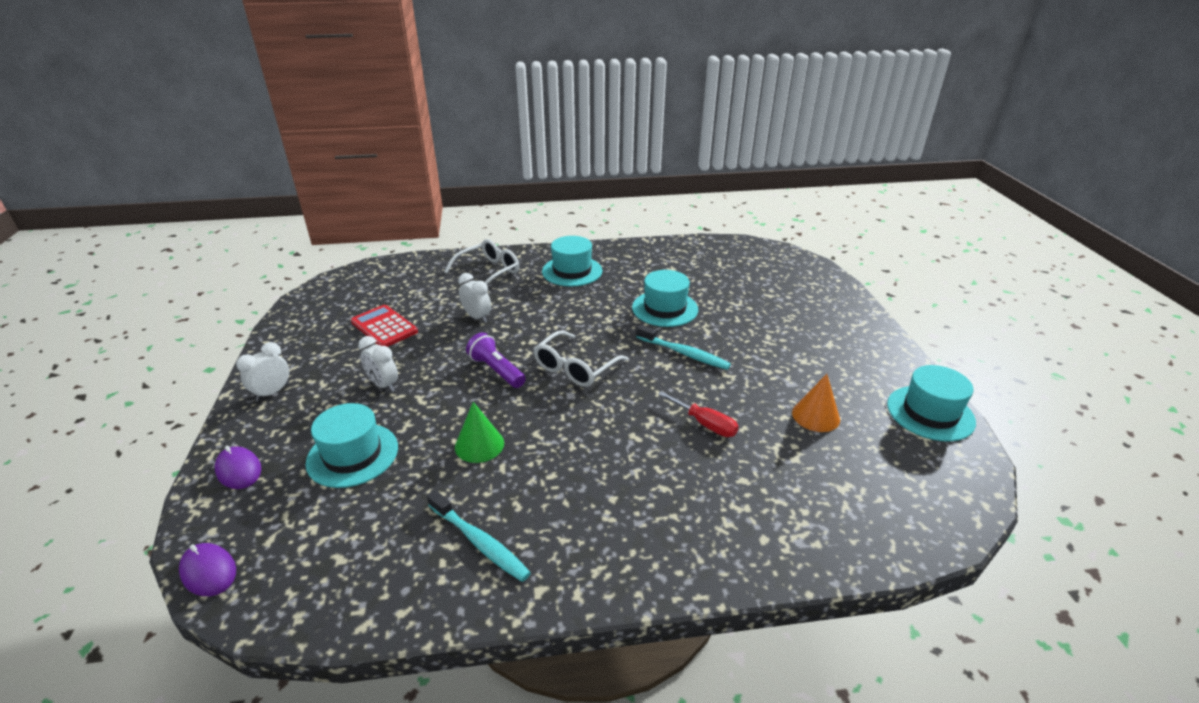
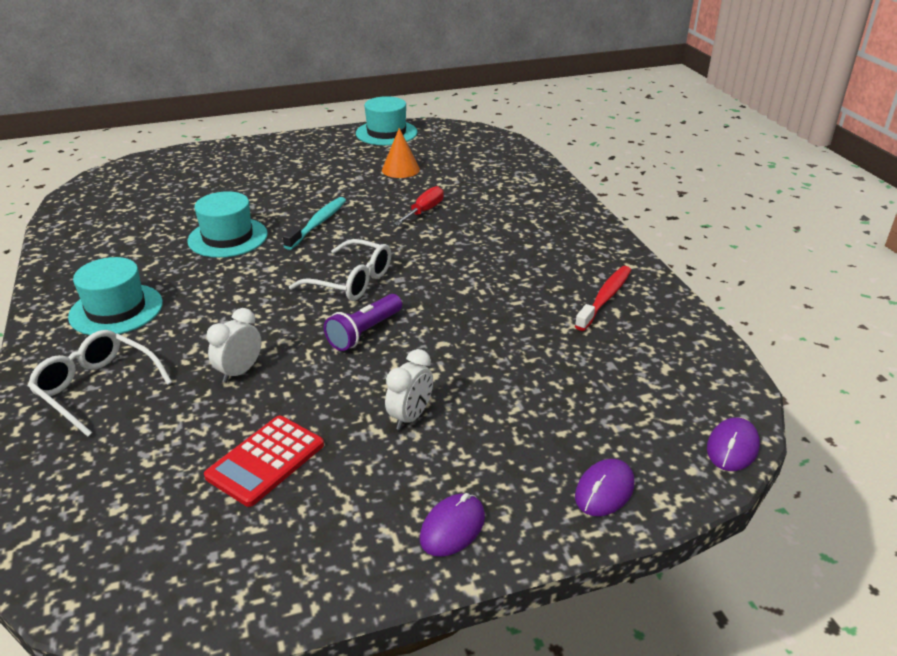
camera: 100 degrees left, 0 degrees up
(272, 392) = (452, 527): white clock -> purple mouse
(352, 455) = (540, 402): turquoise hat -> none
(479, 445) = (492, 320): green cone -> none
(480, 542) = (605, 298): turquoise toothbrush -> red toothbrush

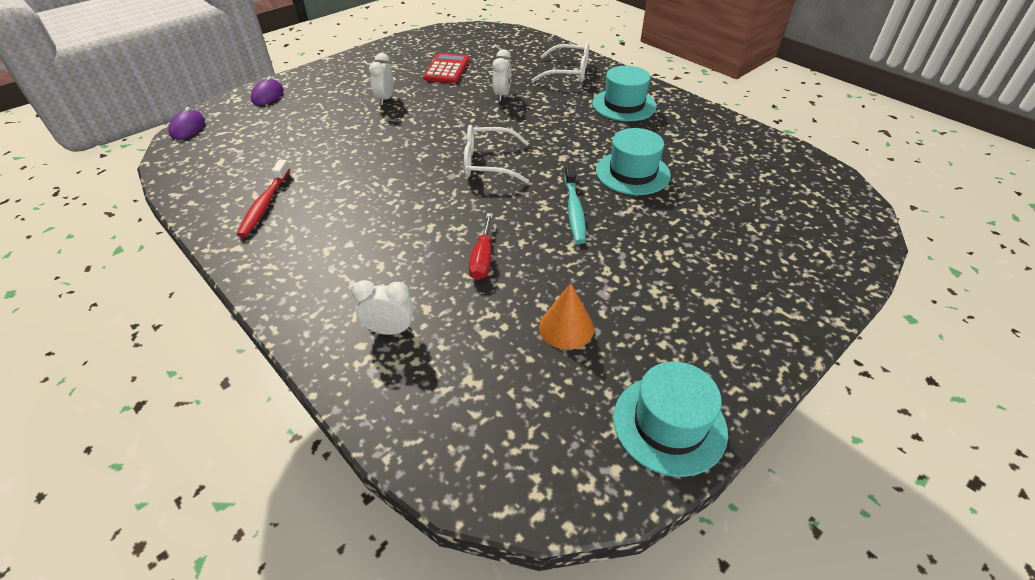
camera: 155 degrees right, 10 degrees up
(364, 332) = (446, 132): purple flashlight -> none
(452, 527) = (341, 69): purple mouse -> none
(515, 191) = (390, 330): none -> white clock

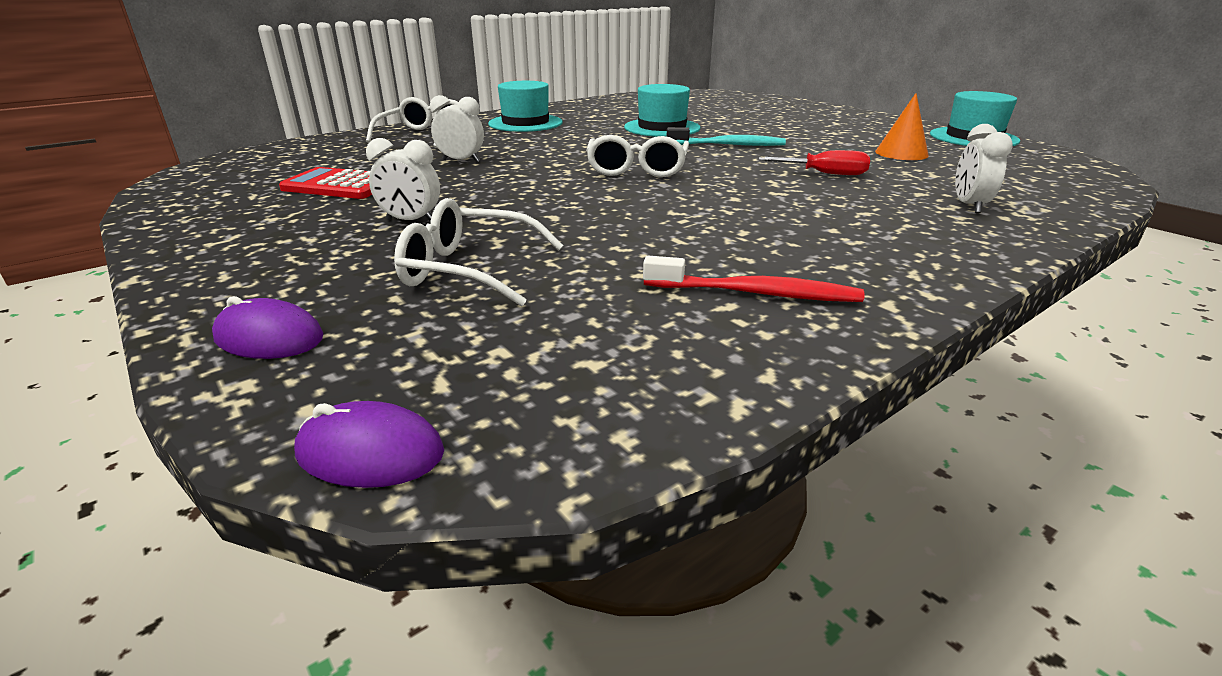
camera: 85 degrees left, 15 degrees down
(317, 124) = (470, 270): none -> white glasses

